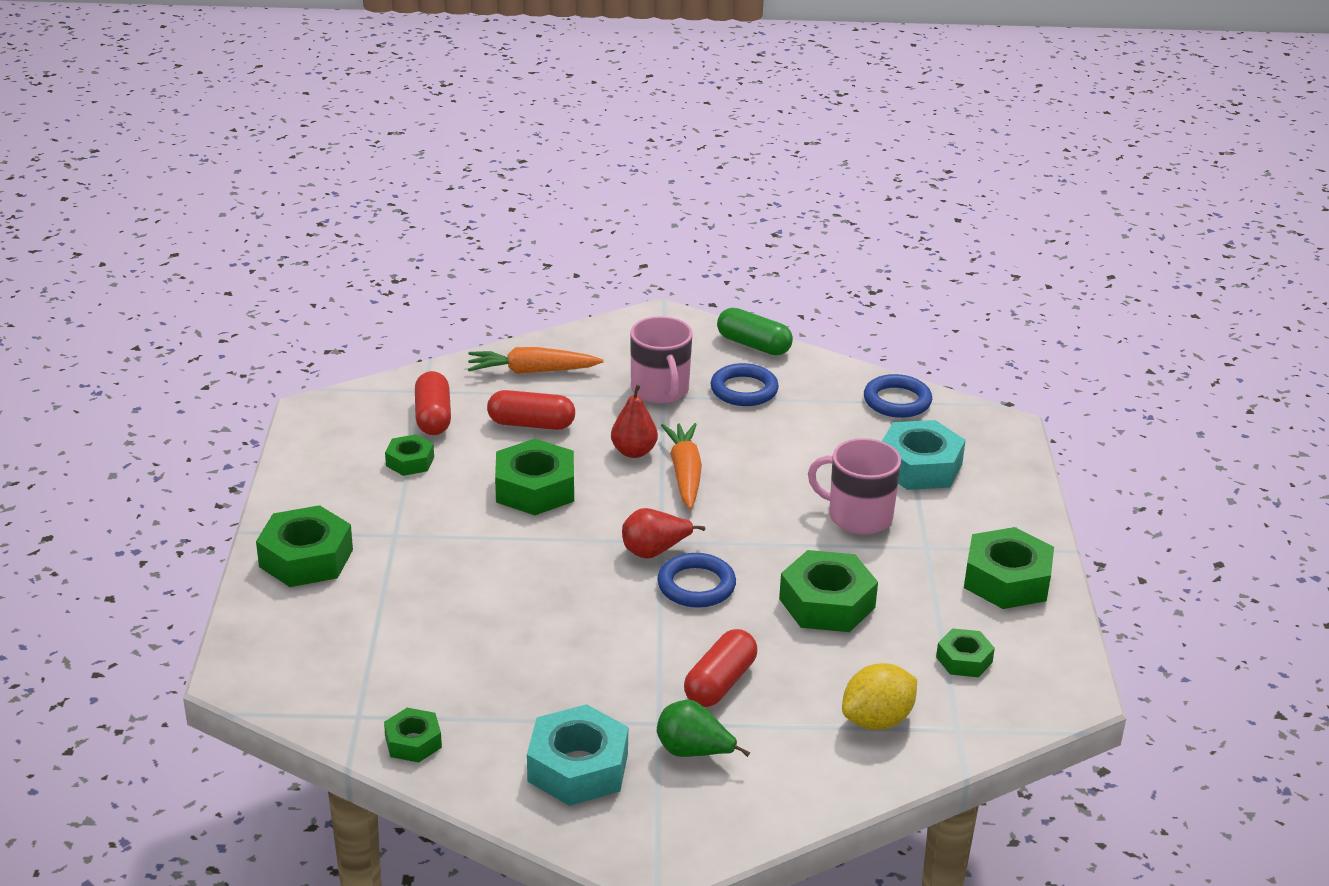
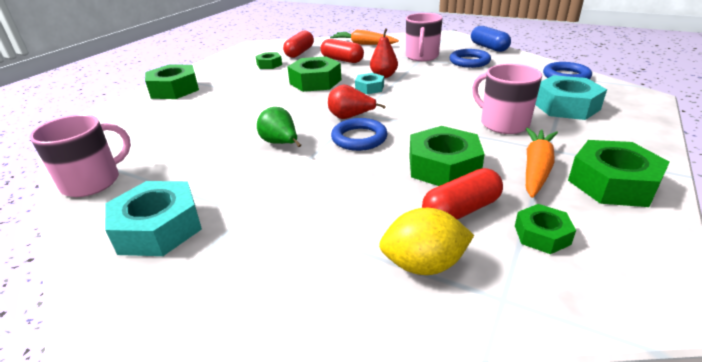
camera: 30 degrees right, 0 degrees up
(413, 742) = (92, 182): green nut -> pink mug
(633, 485) = (369, 88): none -> turquoise nut
(685, 473) = (404, 88): orange carrot -> orange carrot (536, 168)
(693, 752) = (248, 243): green pear -> green pear (280, 143)
(720, 683) = (318, 198): red capsule -> red capsule (461, 210)
(753, 345) = (489, 47): green capsule -> blue capsule

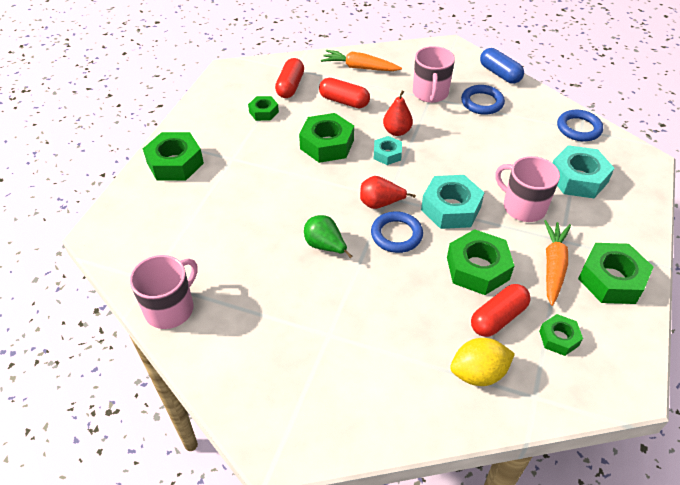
camera: 10 degrees left, 15 degrees up
(158, 228) = (261, 356): turquoise nut -> turquoise nut (451, 208)

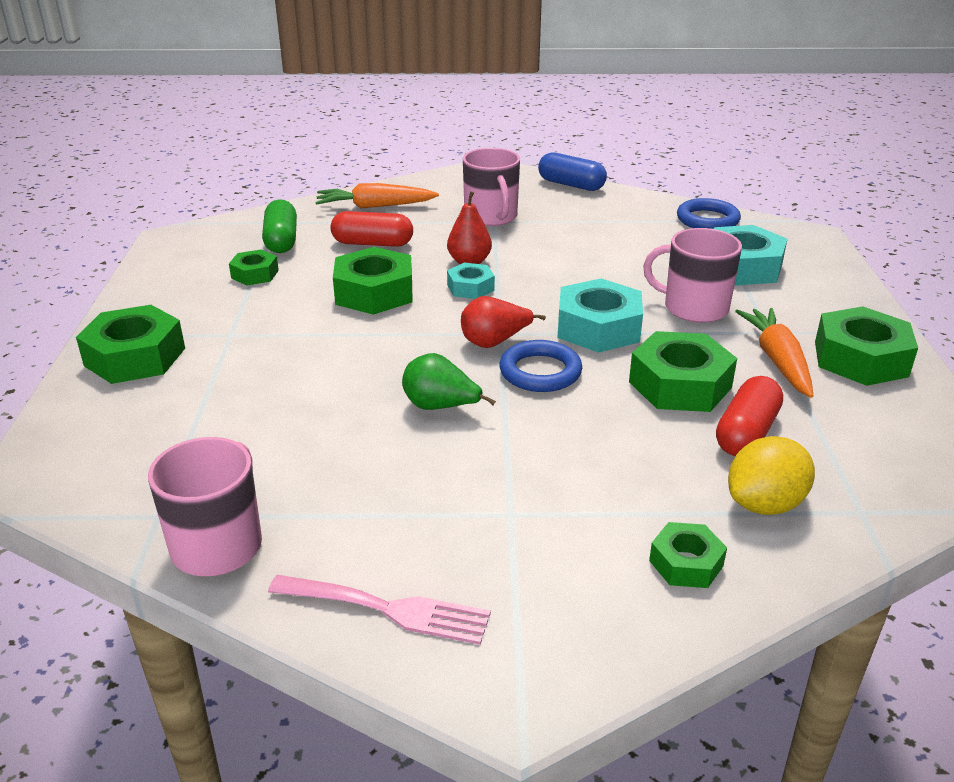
camera: 20 degrees left, 15 degrees down
(237, 376) = (388, 609): none -> pink fork
(290, 86) = (281, 240): red capsule -> green capsule
(482, 102) = (567, 215): blue ring -> none
(559, 338) = (842, 436): green nut -> green nut (686, 563)

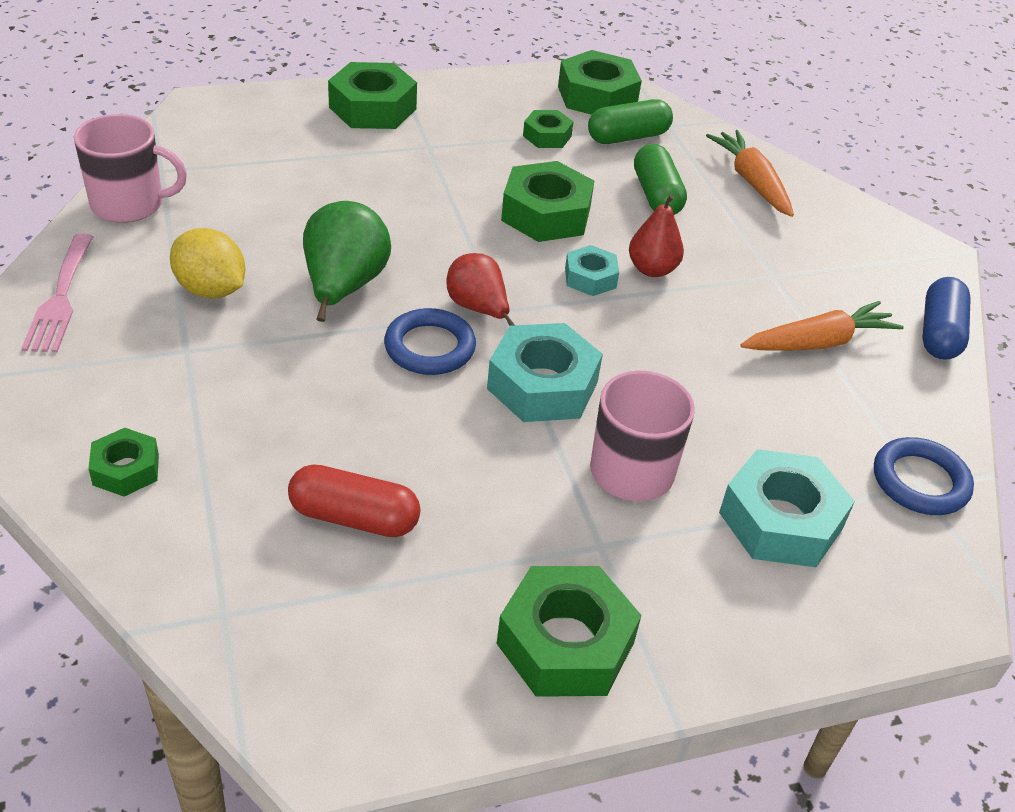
camera: 70 degrees right, 10 degrees up
(372, 243) = (656, 195): red capsule -> green capsule
(440, 407) = (343, 287): green pear -> green pear, size x1.53
(491, 217) = (784, 272): pink mug -> none
(680, 384) = (439, 459): green nut -> green nut (597, 96)
(765, 504) = (224, 530): yellow lemon -> yellow lemon (211, 290)
(777, 360) = (527, 552): orange carrot -> orange carrot (818, 342)

